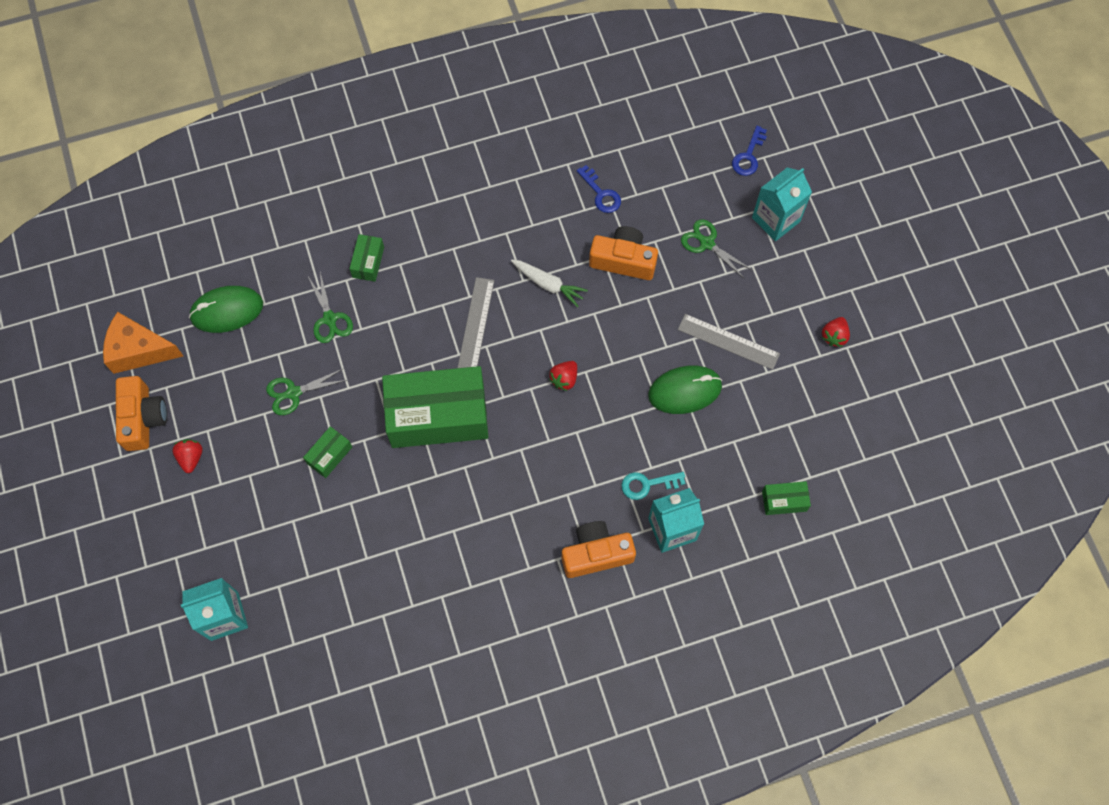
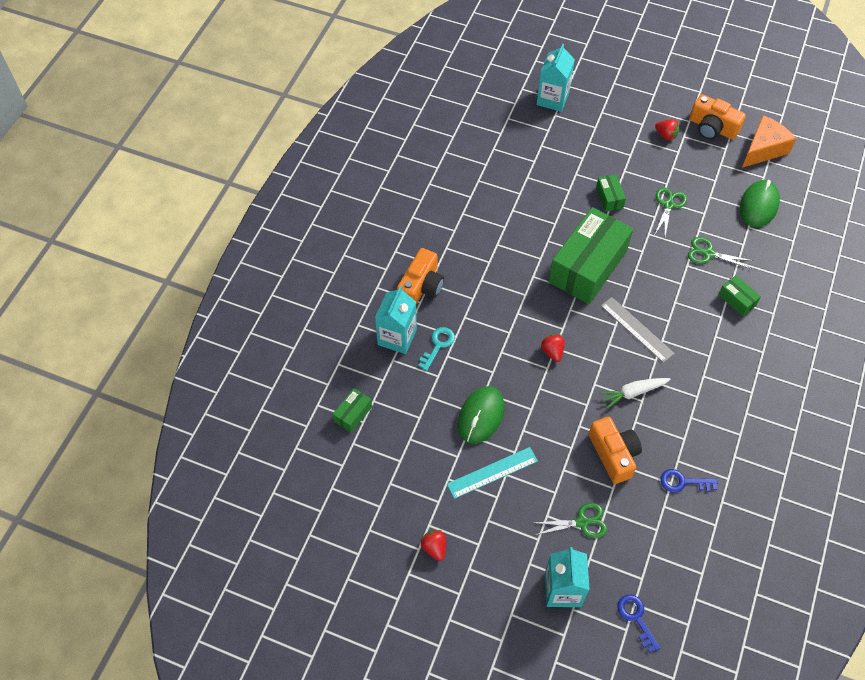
camera: 130 degrees right, 10 degrees down
(623, 260) = (613, 454): orange camera -> orange camera turned 75 degrees counterclockwise
(728, 341) = (492, 472): grey ruler -> turquoise ruler

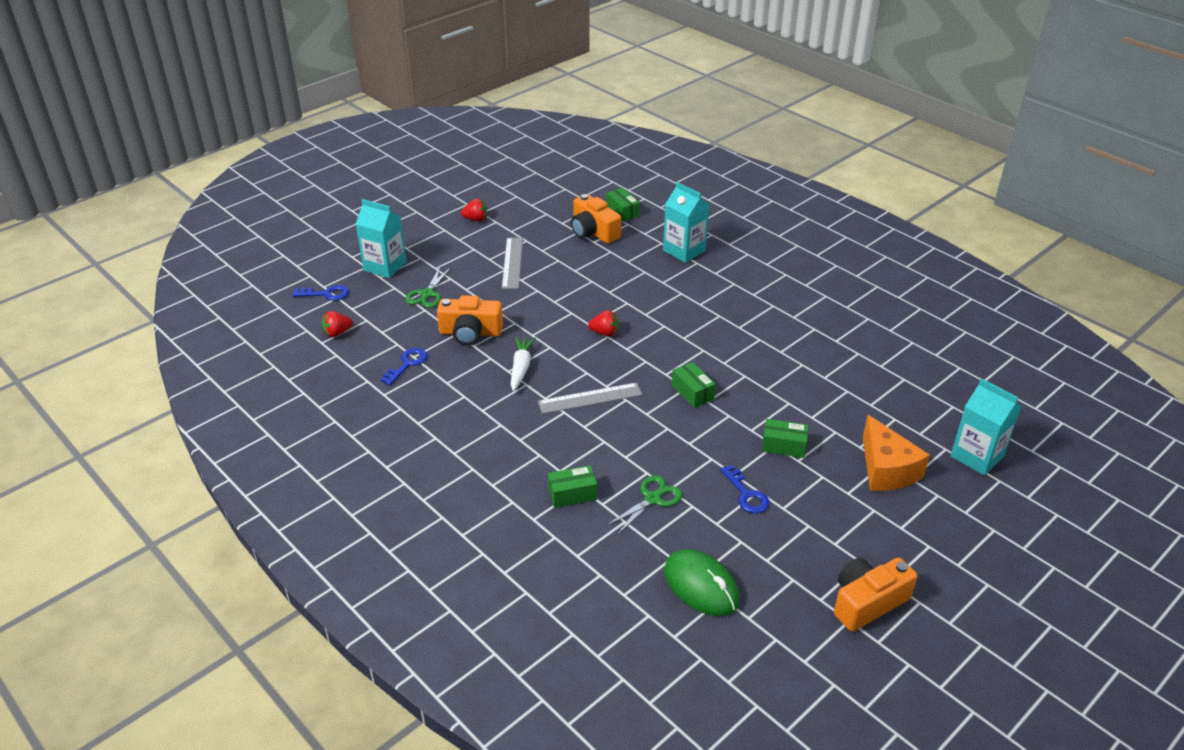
camera: 115 degrees right, 20 degrees down
(421, 286) = (733, 278): orange camera -> orange camera (593, 231)
(438, 345) = (659, 269): turquoise key -> none
(480, 416) = (570, 272): green mouse -> none
(492, 472) = (512, 263): turquoise ruler -> grey ruler
(587, 266) = (692, 392): green box -> green box, size x0.42
(666, 135) = (870, 543): red strawberry -> red strawberry (337, 333)
(668, 205) = (746, 494): green scissors -> blue key
(763, 149) = (801, 644): orange cheese -> orange cheese (886, 469)

